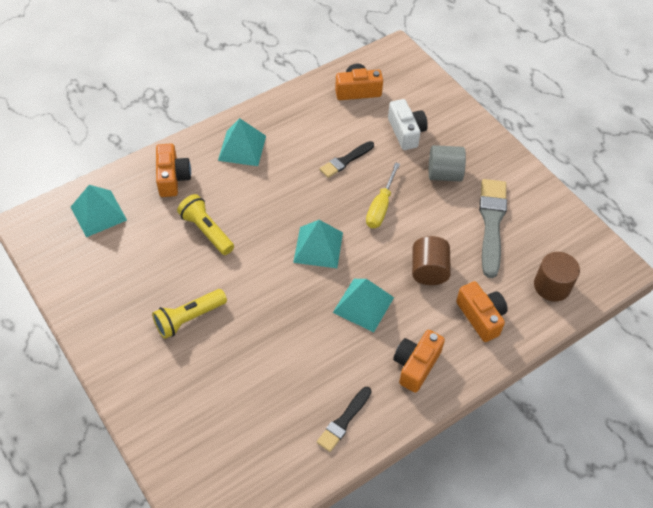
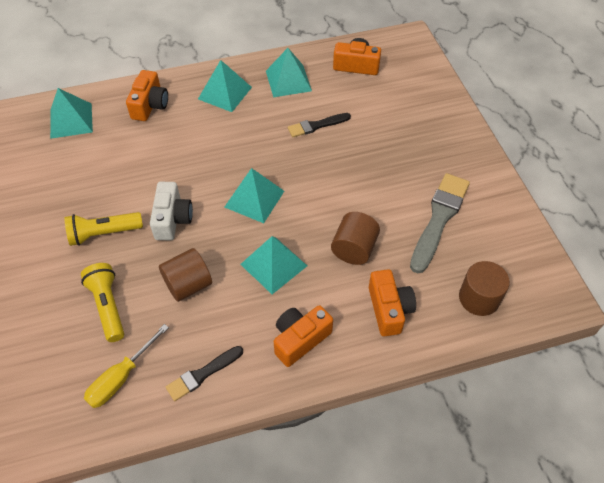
camera: 20 degrees right, 0 degrees up
(206, 231) = (157, 158): yellow flashlight -> yellow flashlight (108, 306)
(293, 345) = (188, 285): none -> brown cylinder
(299, 121) = (288, 81): none -> turquoise pyramid
(380, 207) = (332, 176): yellow screwdriver -> yellow screwdriver (121, 378)
(406, 132) = (387, 113): white camera -> white camera (172, 219)
(444, 174) = (409, 160): grey cylinder -> none

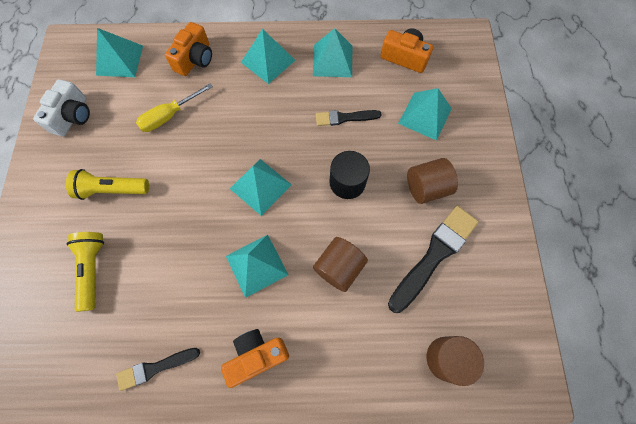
camera: 15 degrees right, 15 degrees up
(121, 378) = (82, 350): yellow screwdriver -> yellow screwdriver (169, 116)
(172, 219) = (178, 190): white camera -> white camera (73, 116)
(188, 285) = (171, 266): brown cylinder -> brown cylinder (426, 188)
(337, 178) = (347, 182): none -> black cylinder
(389, 309) = (352, 346): orange camera -> none
(391, 109) = (425, 116): none -> turquoise pyramid
(439, 219) = (434, 255): grey brush -> black brush

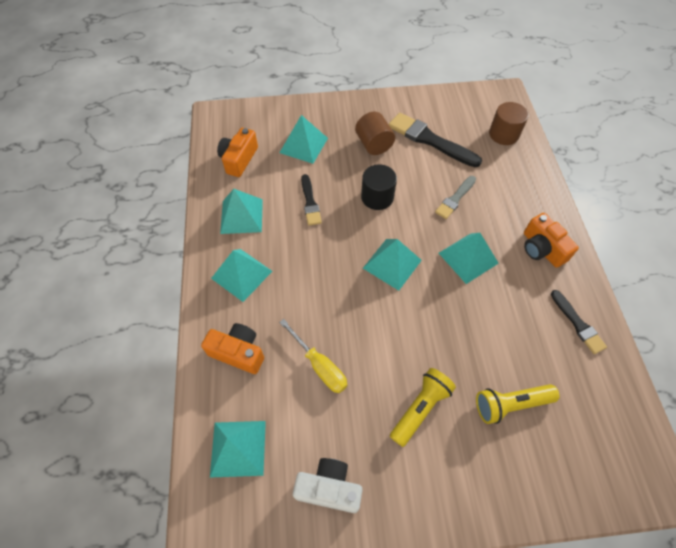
camera: 95 degrees left, 10 degrees down
(112, 190) = (420, 408): yellow flashlight -> yellow flashlight turned 135 degrees counterclockwise
(339, 268) = (455, 199): brown cylinder -> grey brush

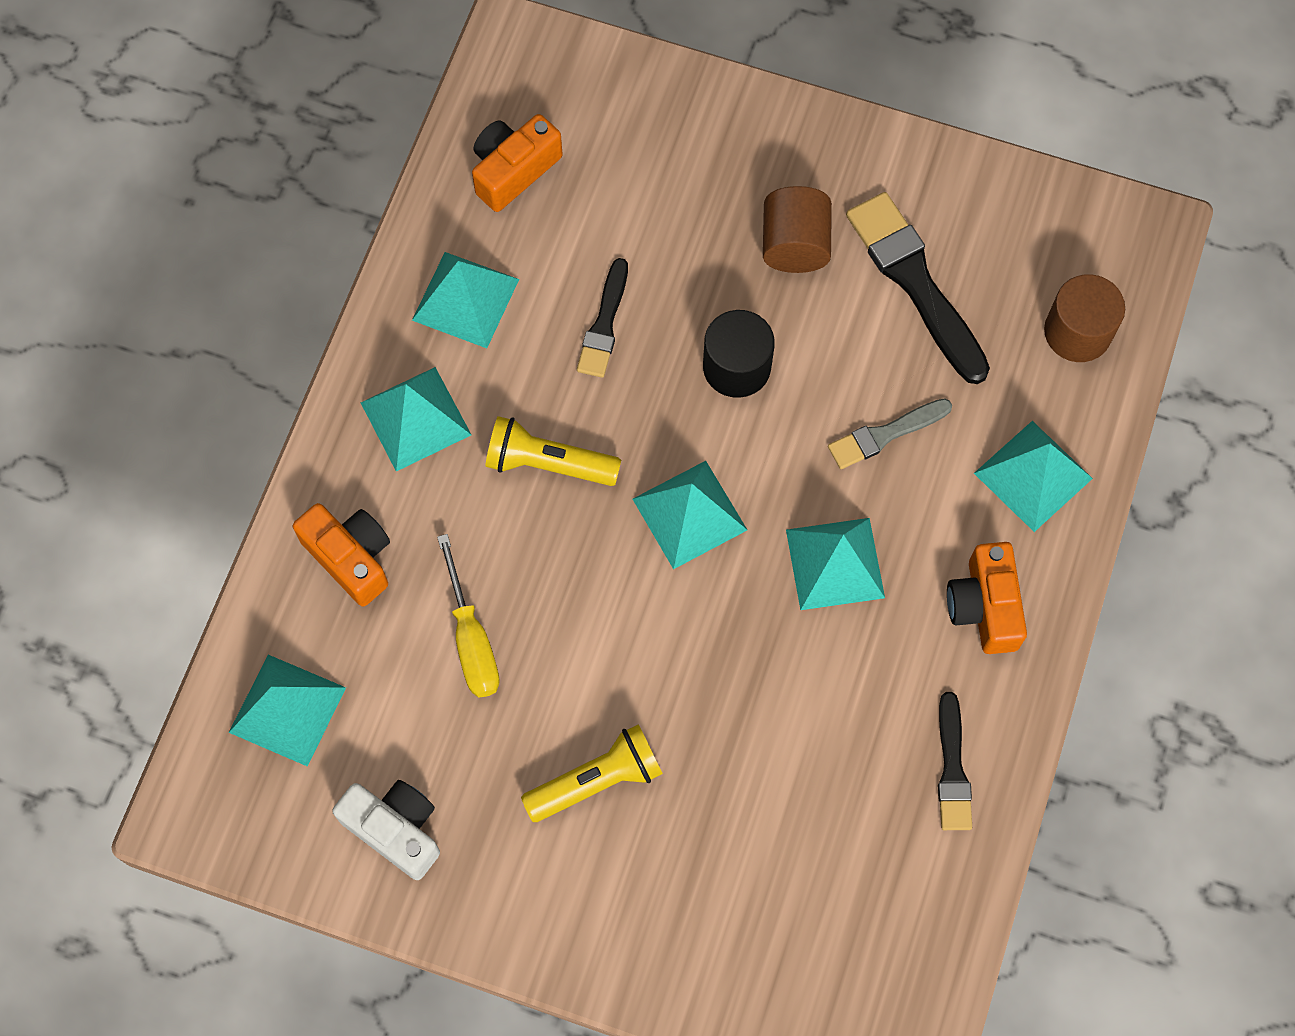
camera: 25 degrees right, 10 degrees up
(303, 145) = (654, 188): turquoise pyramid -> turquoise pyramid (1033, 475)
(510, 404) = (746, 842): yellow flashlight -> yellow flashlight (548, 463)

